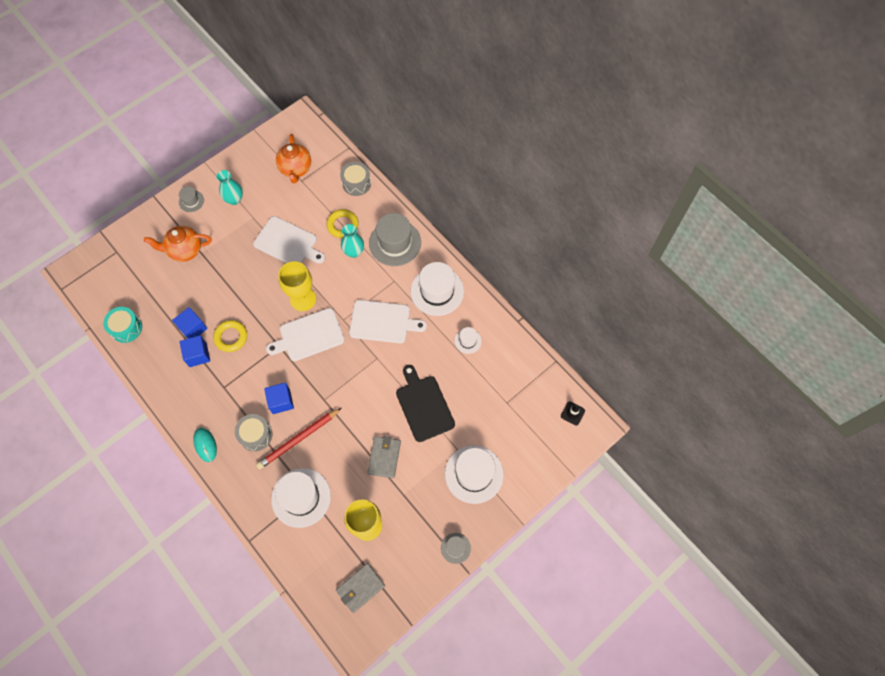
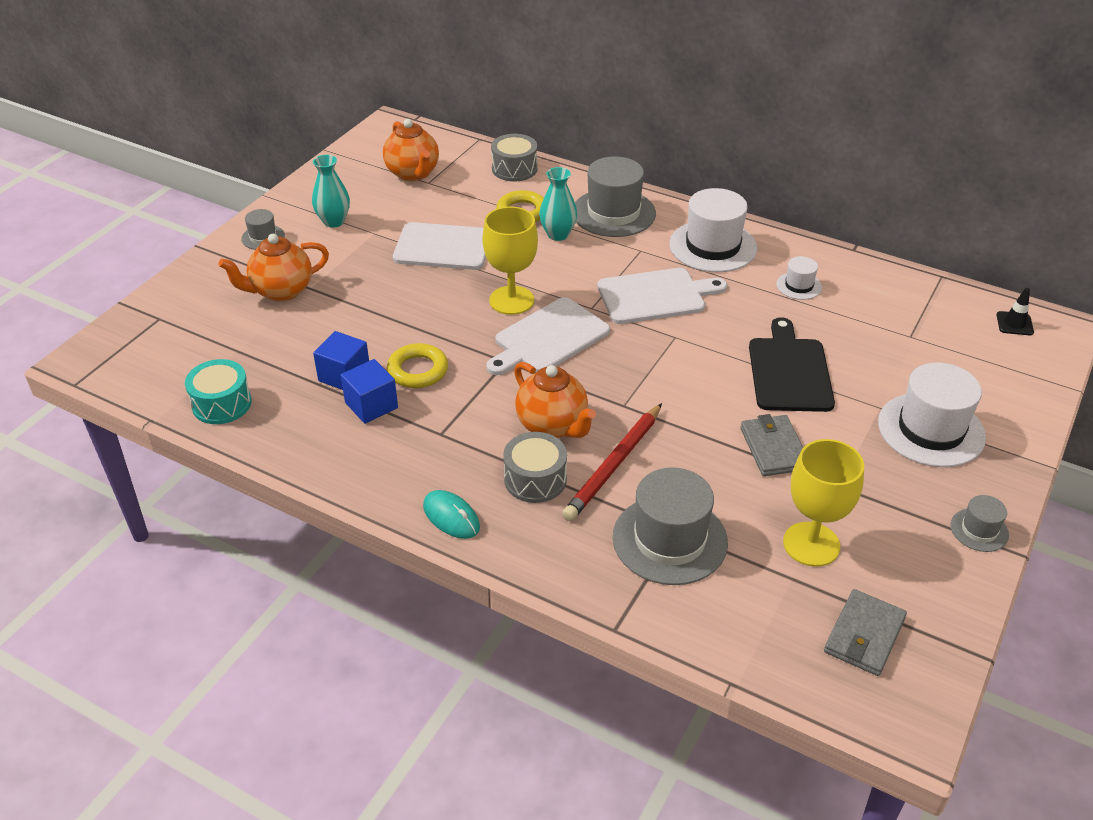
camera: 20 degrees left, 25 degrees down
(281, 401) = (553, 426): blue cube -> orange teapot
(301, 497) = (669, 540): white hat -> grey hat
(424, 405) = (789, 371): black cutting board -> black cutting board turned 45 degrees clockwise

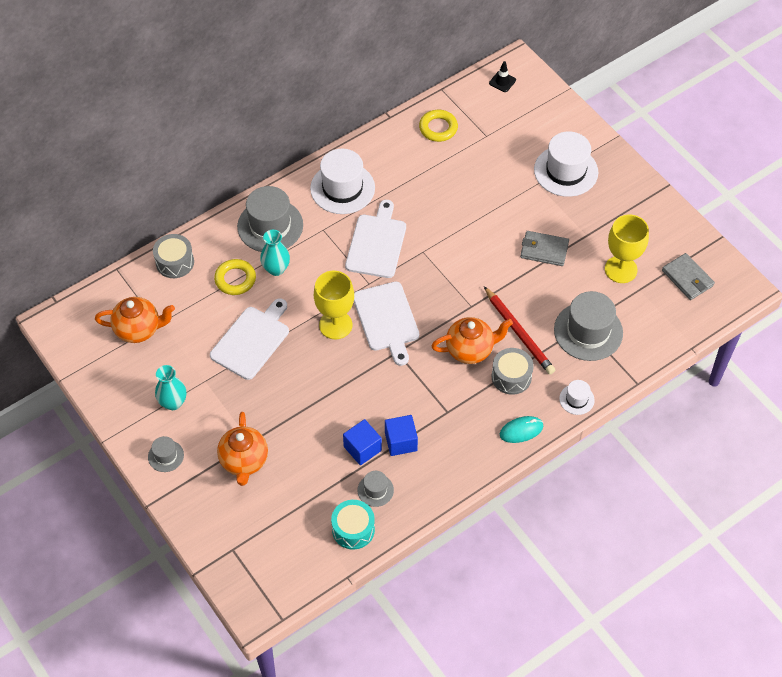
camera: 65 degrees left, 15 degrees up
(418, 370) = (380, 404): yellow ring -> yellow ring (438, 128)
(789, 371) = (485, 210): black cutting board -> none
(799, 286) = (409, 164): white hat -> white hat (576, 399)
(979, 530) = (645, 193): grey hat -> grey hat (375, 490)

